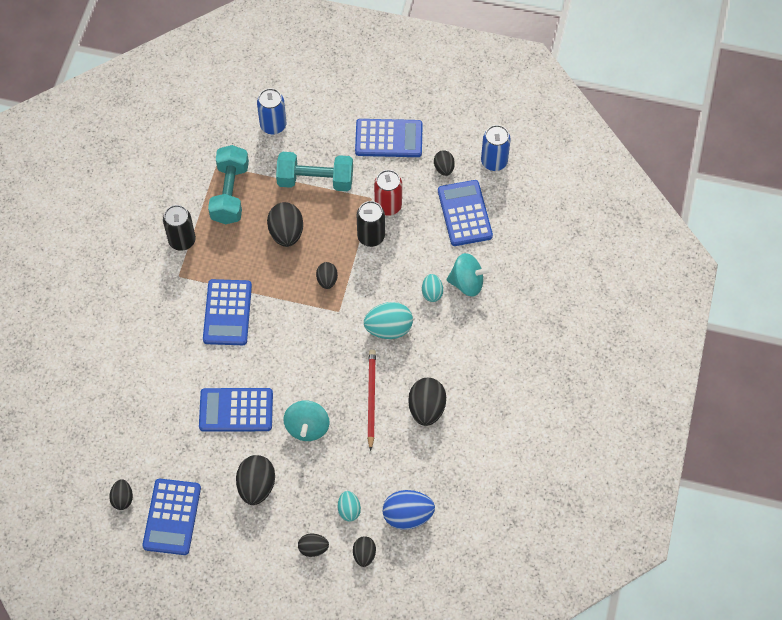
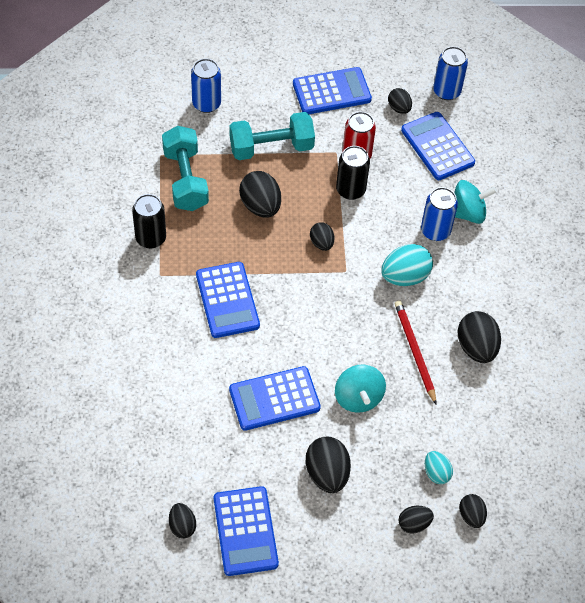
camera: 20 degrees left, 5 degrees down
(407, 516) = (501, 462): blue egg -> none
(432, 293) = (435, 231): turquoise egg -> blue can

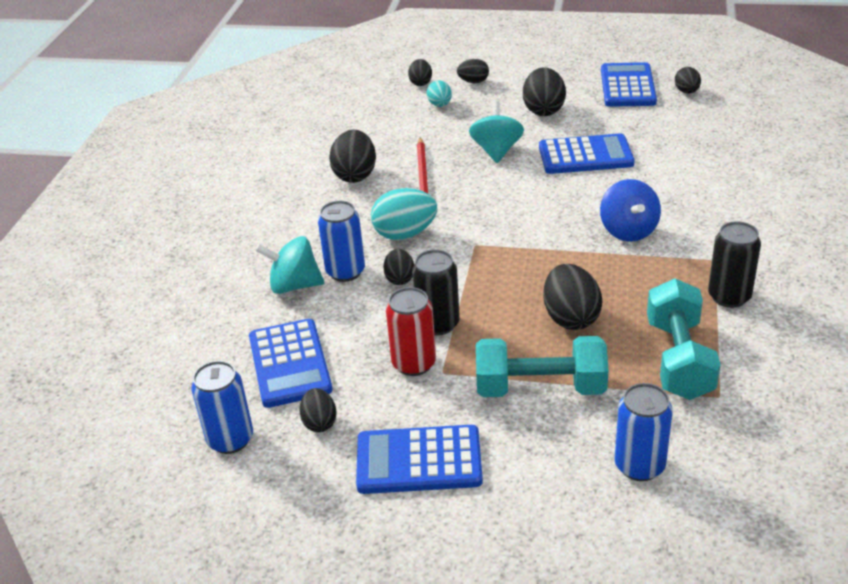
camera: 160 degrees left, 20 degrees down
(227, 300) = (628, 230): blue calculator -> blue spinning top
(321, 243) = (497, 272): black egg -> black egg (400, 279)

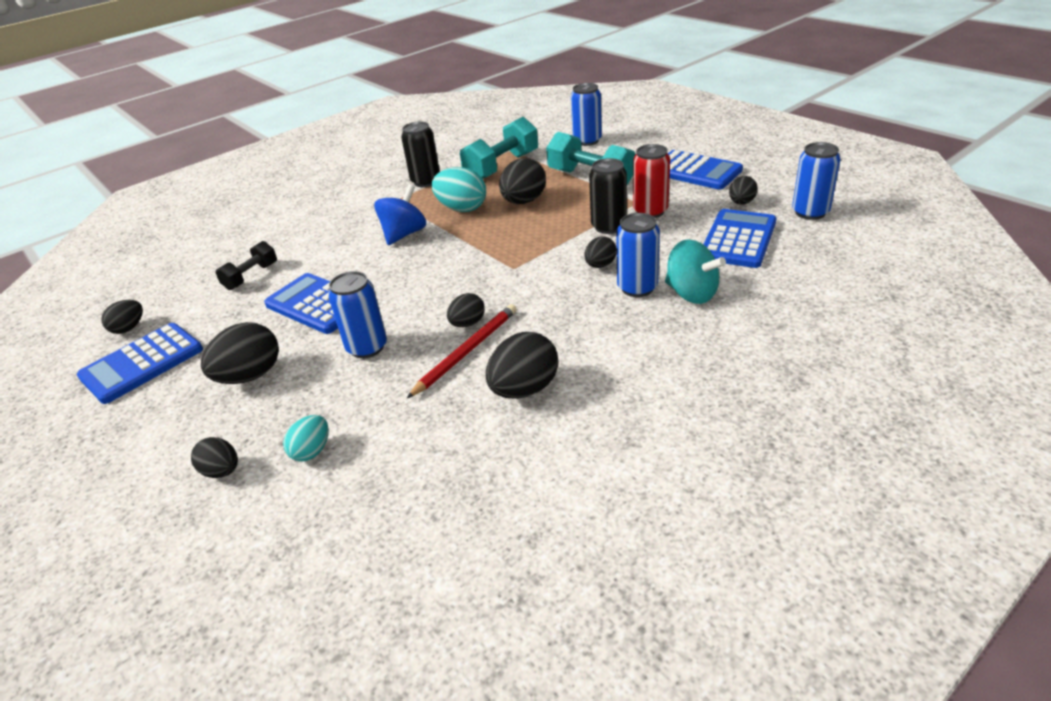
camera: 140 degrees left, 0 degrees up
(405, 234) = (554, 299): turquoise egg -> turquoise egg (462, 209)
(420, 83) = (267, 515): black egg -> black egg (467, 323)
(496, 151) = (367, 347): turquoise spinning top -> blue can
(683, 148) = (251, 276): none -> black dumbbell

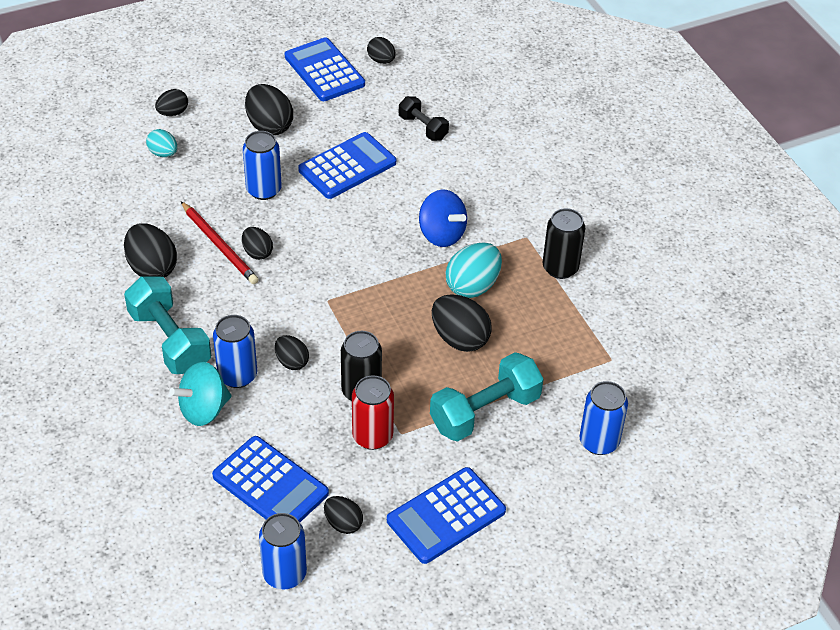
camera: 100 degrees right, 10 degrees up
(502, 167) = (563, 340): turquoise dumbbell -> turquoise dumbbell (170, 340)

